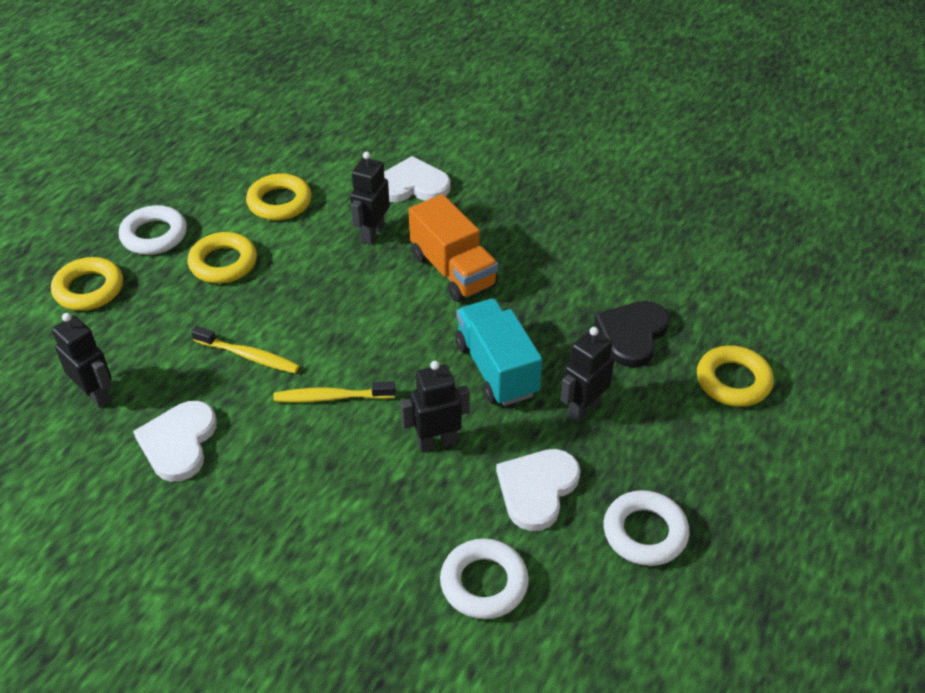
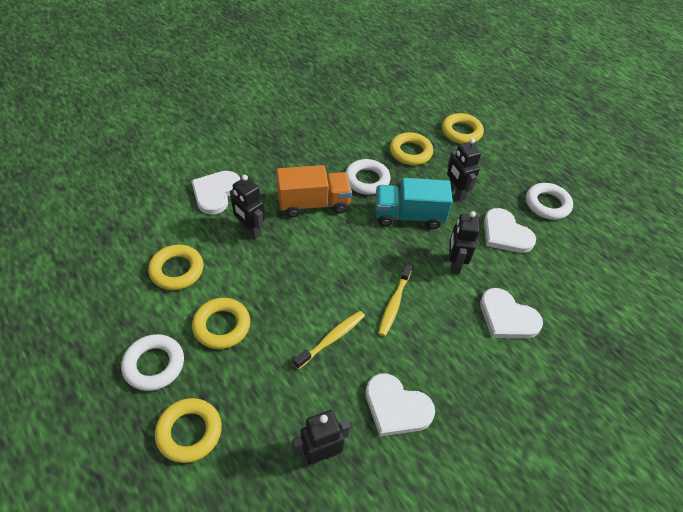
camera: 70 degrees left, 5 degrees up
(372, 525) = (507, 317): none -> white heart
(484, 583) = (562, 280): white ring -> white ring (367, 180)
(632, 334) = (410, 152): black heart -> yellow ring

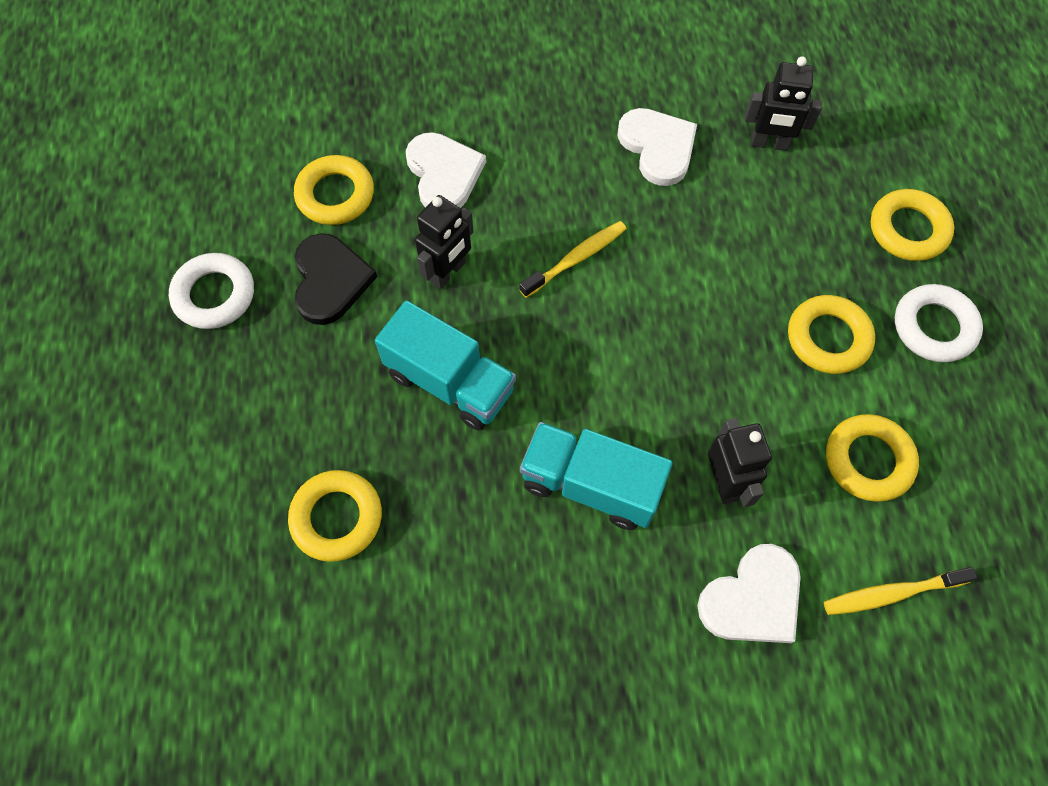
camera: 145 degrees left, 15 degrees up
(313, 204) = (590, 484): orange truck -> turquoise truck
(332, 339) = (688, 253): yellow toothbrush -> yellow toothbrush (891, 593)
(367, 180) = (465, 491): white ring -> none
(455, 193) = (336, 388): black robot -> none
(461, 132) = (197, 519): yellow ring -> yellow ring (335, 195)
(505, 233) = (330, 280): white heart -> black heart

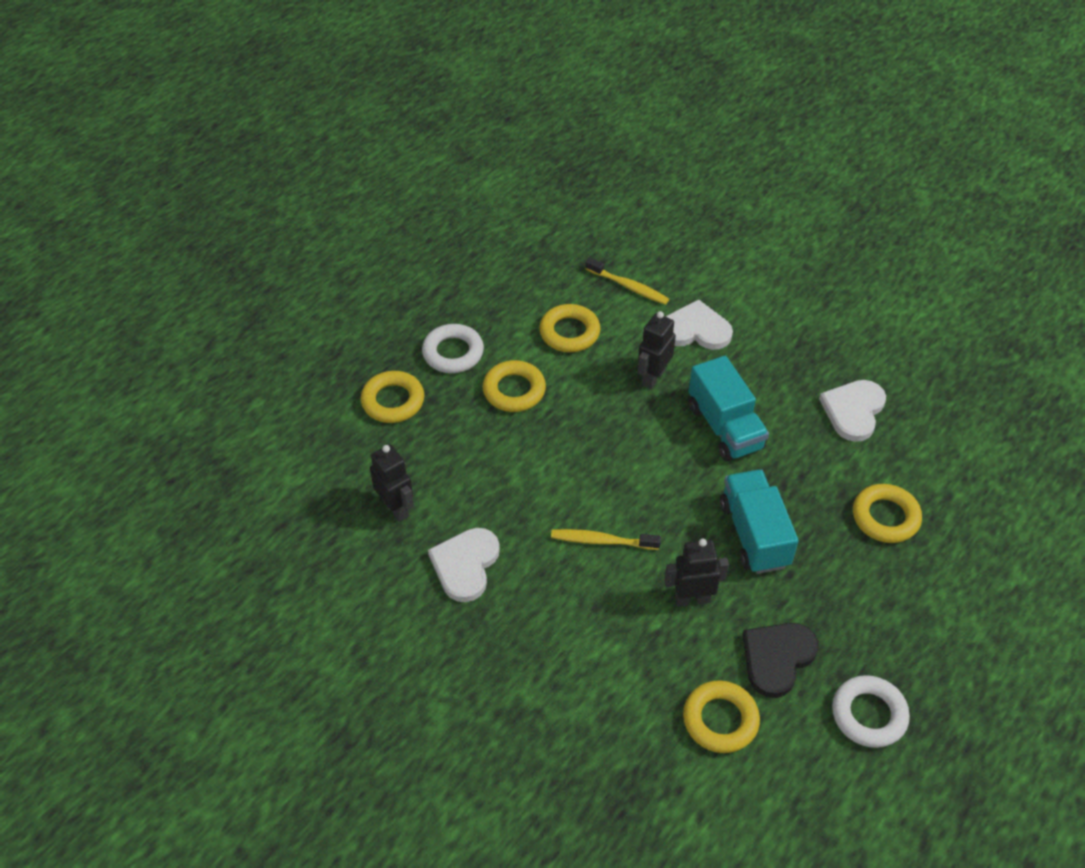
camera: 135 degrees left, 15 degrees down
(444, 174) = (627, 669): white heart -> white heart (853, 411)

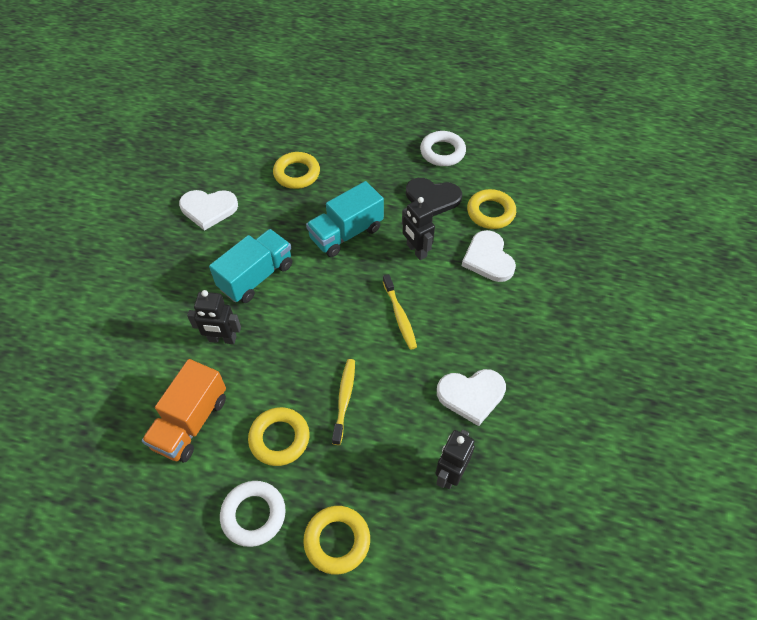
camera: 115 degrees left, 5 degrees up
(569, 332) = (191, 422): yellow ring -> orange truck
(628, 287) = (114, 396): yellow toothbrush -> yellow toothbrush (344, 399)
(696, 330) = (155, 327): white heart -> white heart (488, 258)

